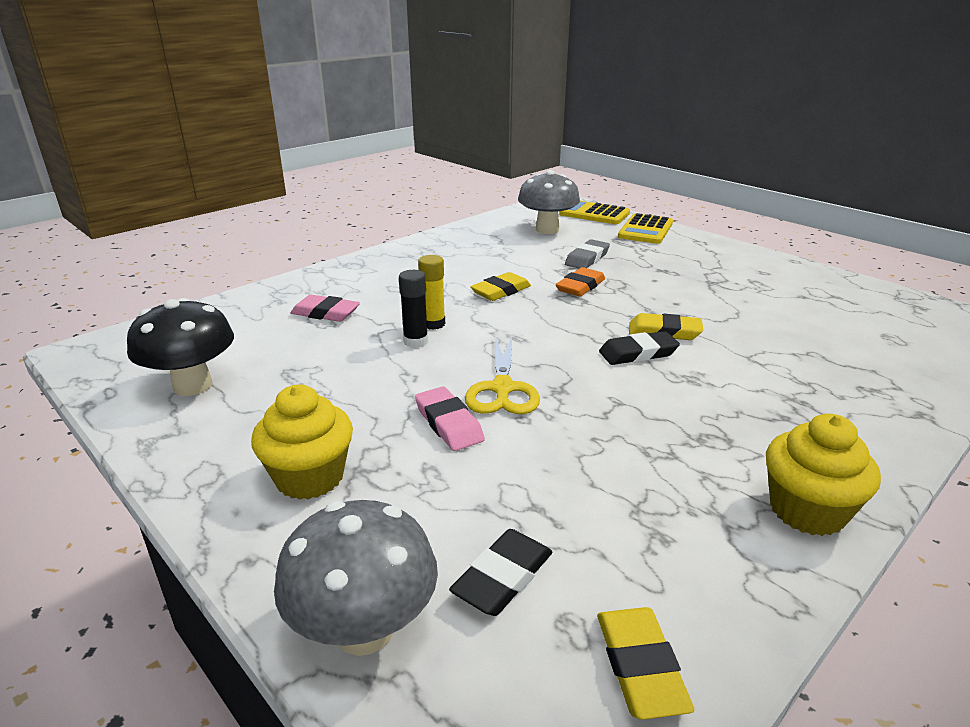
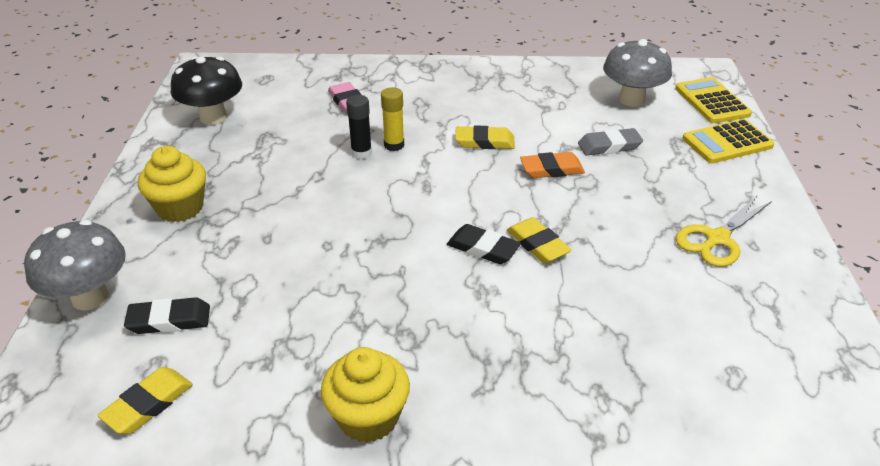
camera: 45 degrees right, 10 degrees up
(448, 423) = (285, 221): pink eraser -> none
(502, 388) = (351, 218): yellow scissors -> yellow scissors (717, 239)

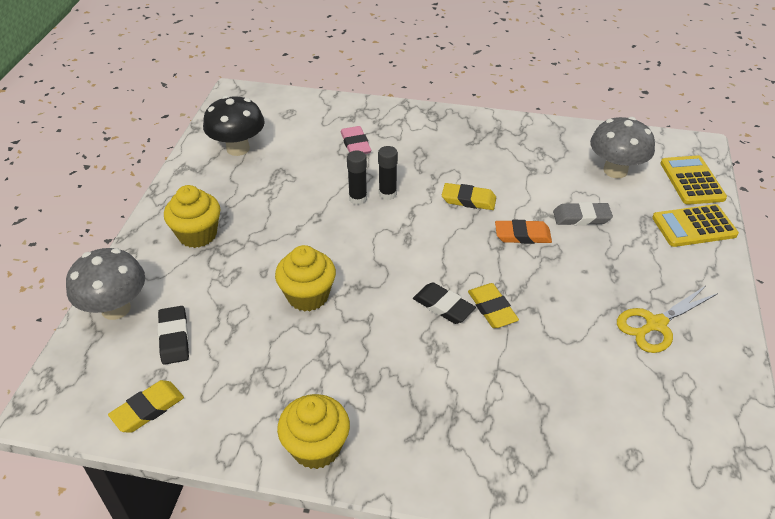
camera: 10 degrees right, 5 degrees up
(169, 320) = (174, 338): black eraser -> black eraser turned 75 degrees clockwise
(324, 256) = (308, 296): none -> yellow cupcake
(394, 145) = (387, 194): yellow glue stick -> black glue stick

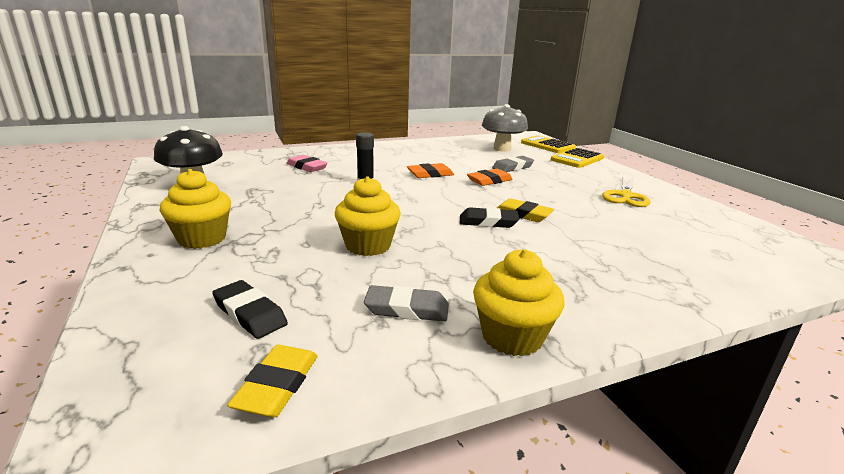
camera: 35 degrees left, 20 degrees down
(116, 308) = (140, 315): grey mushroom -> none
(272, 383) = (407, 309): none -> grey eraser
(358, 199) = (343, 189): black glue stick -> none
(468, 200) = (430, 174): yellow eraser -> orange eraser

